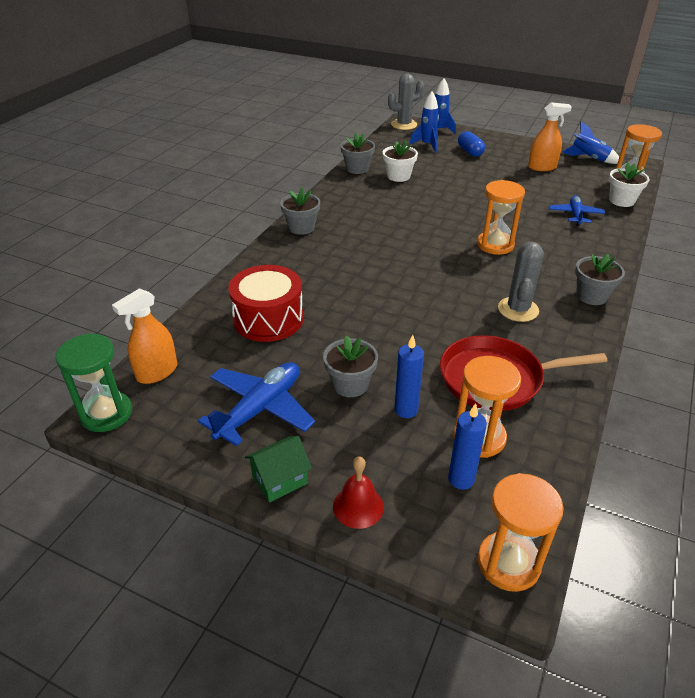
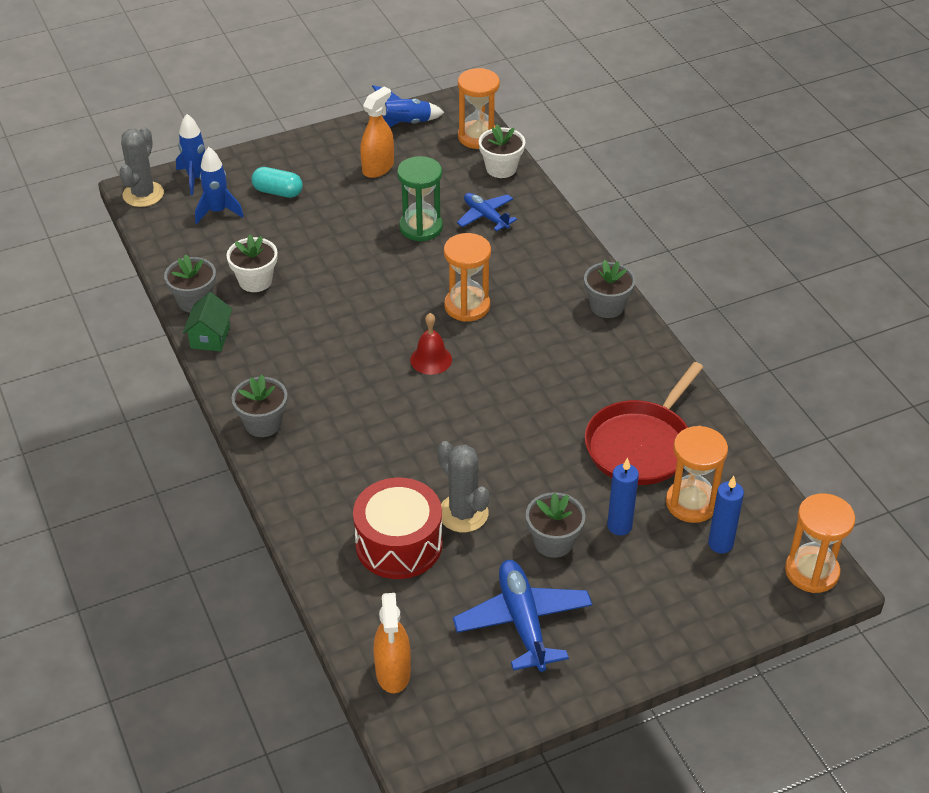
camera: 50 degrees left, 5 degrees up
(106, 414) = (417, 739): green hourglass -> green hourglass (421, 227)
(280, 480) = (619, 655): green house -> green house (210, 337)
(358, 506) = (690, 622): red bell -> red bell (431, 359)
(470, 152) = (278, 192): blue capsule -> turquoise capsule
(518, 309) = (574, 365): grey cactus -> grey cactus (463, 513)

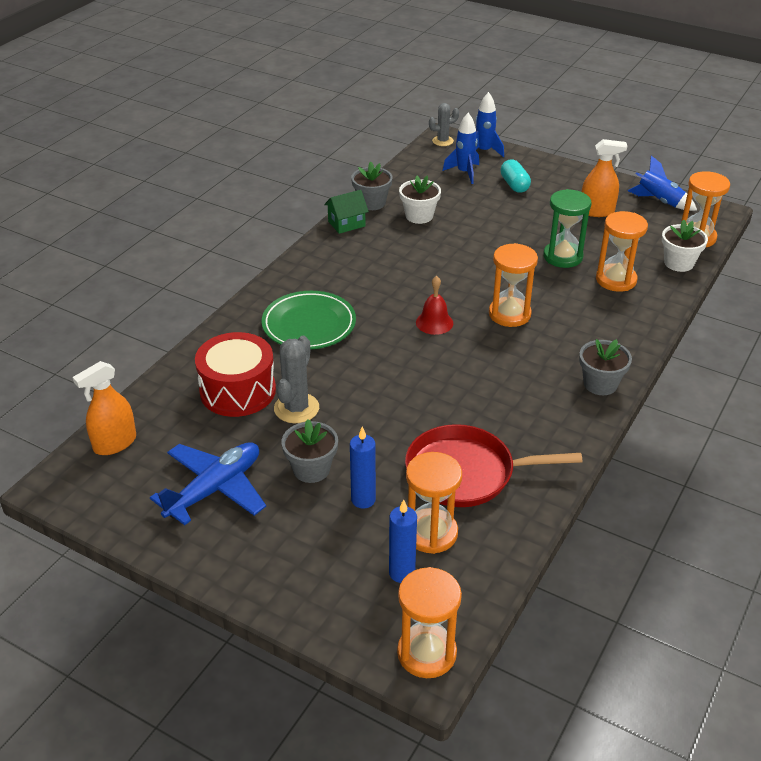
camera: 55 degrees right, 5 degrees down
(143, 194) = (442, 141): grey cactus -> grey cactus, size x0.66
(263, 423) = (292, 280): grey flower pot -> none
(348, 446) = (309, 325): none -> green plate
(486, 217) = (616, 280): blue plane -> orange hourglass

